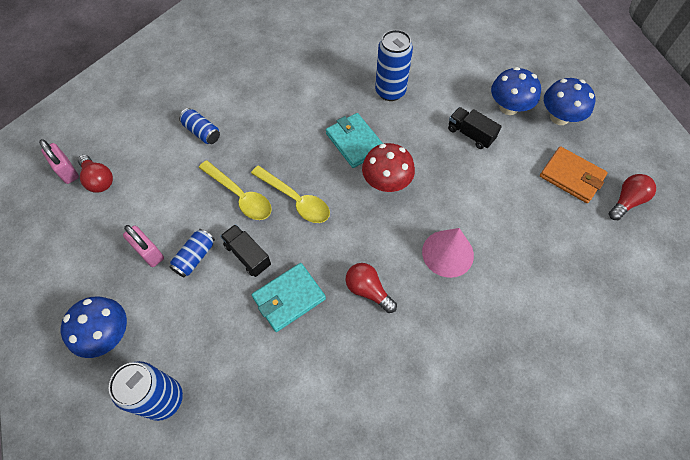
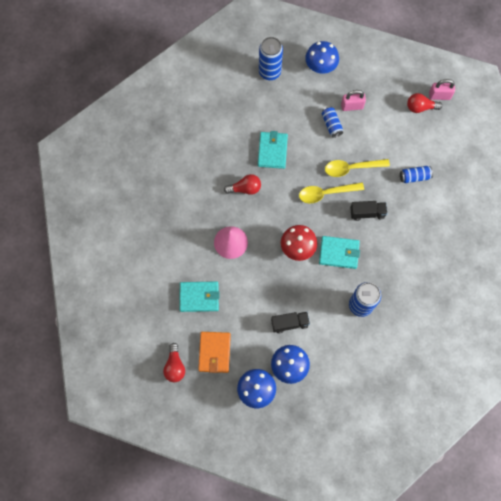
camera: 130 degrees right, 10 degrees up
(247, 255) = (312, 148): black truck -> black truck (367, 213)
(539, 236) = (199, 297): none -> turquoise wallet
(571, 176) = (214, 352): orange wallet -> orange wallet turned 75 degrees counterclockwise

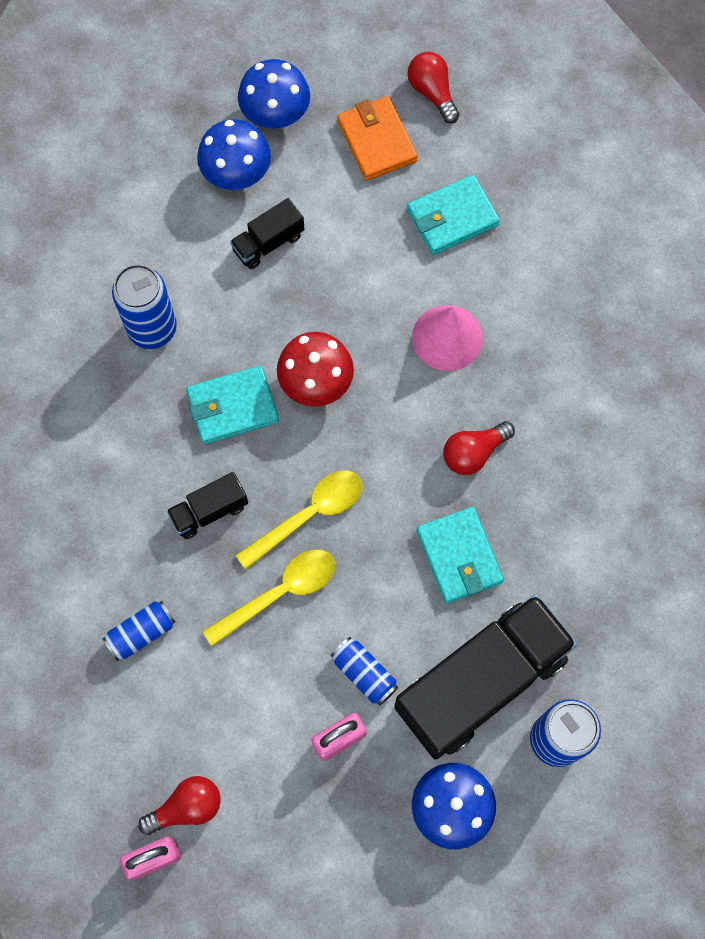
camera: 155 degrees right, 0 degrees up
(287, 103) = (481, 682): none -> black truck

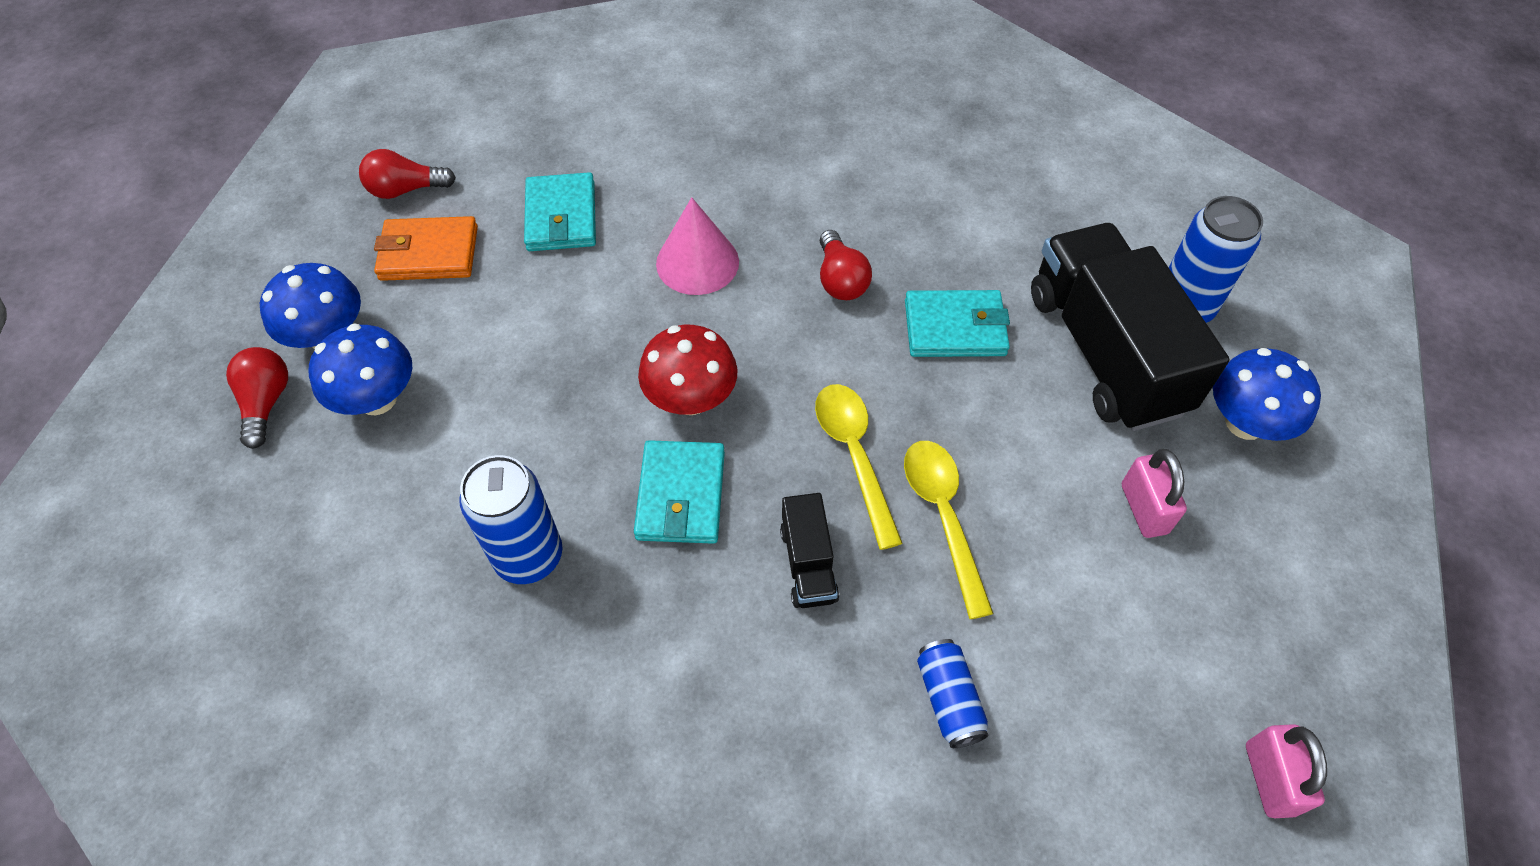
camera: 70 degrees left, 15 degrees down
(187, 807) = (1203, 713): red light bulb -> red light bulb (266, 402)
(268, 243) = (487, 393): black truck -> none
(364, 673) = (1068, 459): blue can -> none

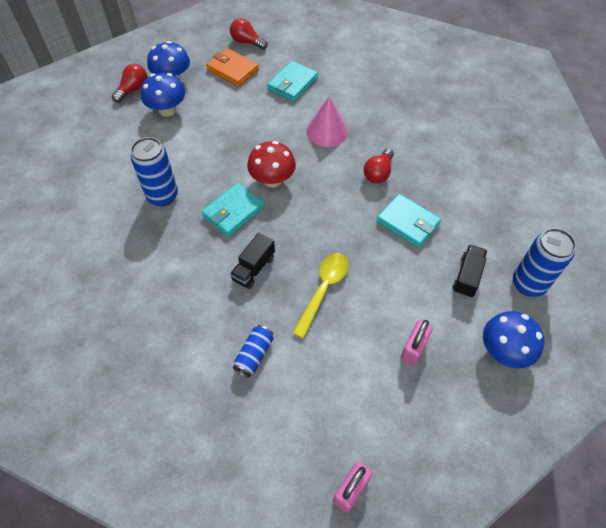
camera: 40 degrees right, 0 degrees up
(854, 456) = (312, 242): yellow spoon -> none
(1105, 352) = (467, 276): black truck -> black truck, size x0.45

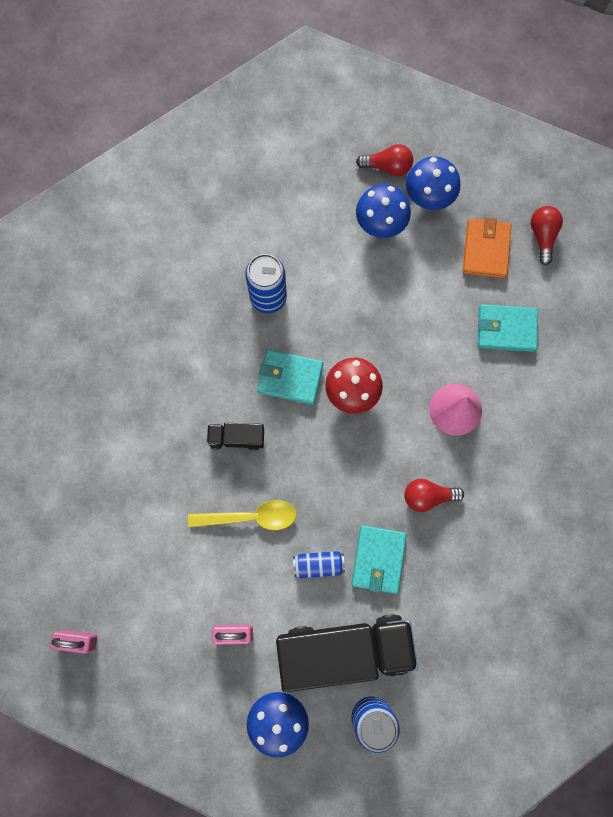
camera: 60 degrees right, 20 degrees up
(254, 355) = (150, 493): blue can -> blue can (318, 565)
(467, 276) = (344, 650): black truck -> black truck, size x2.23

